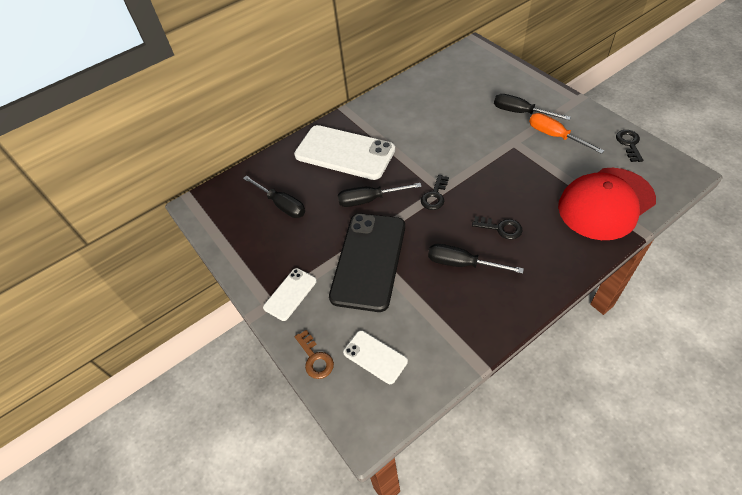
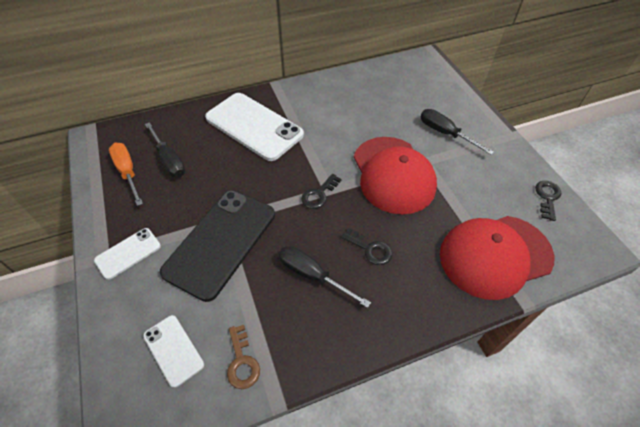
camera: 10 degrees right, 0 degrees up
(315, 358) = (114, 331): brown key -> brown key (242, 361)
(369, 200) = (253, 179): black screwdriver -> none
(491, 161) = (393, 174): none -> red cap
(555, 136) = (470, 167): orange screwdriver -> orange screwdriver (127, 172)

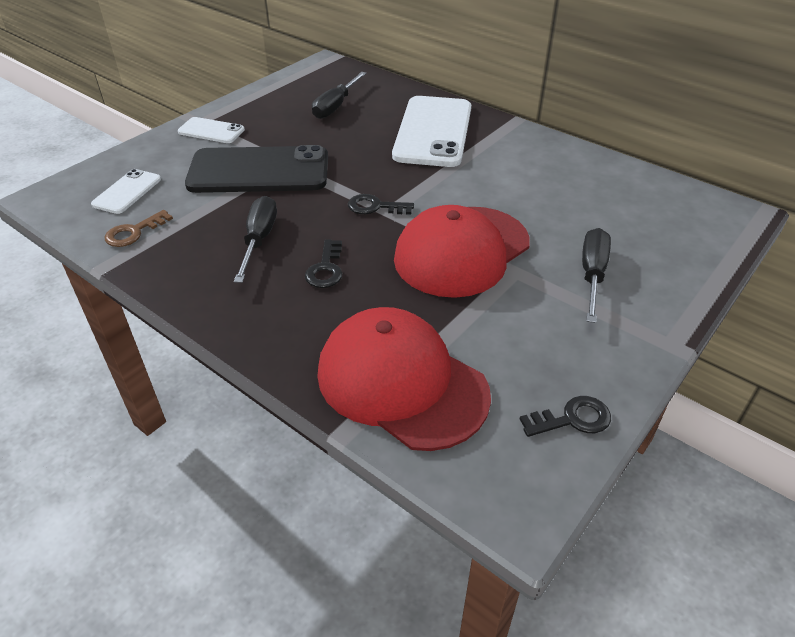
camera: 60 degrees right, 10 degrees down
(127, 172) = (301, 93): orange screwdriver -> none

